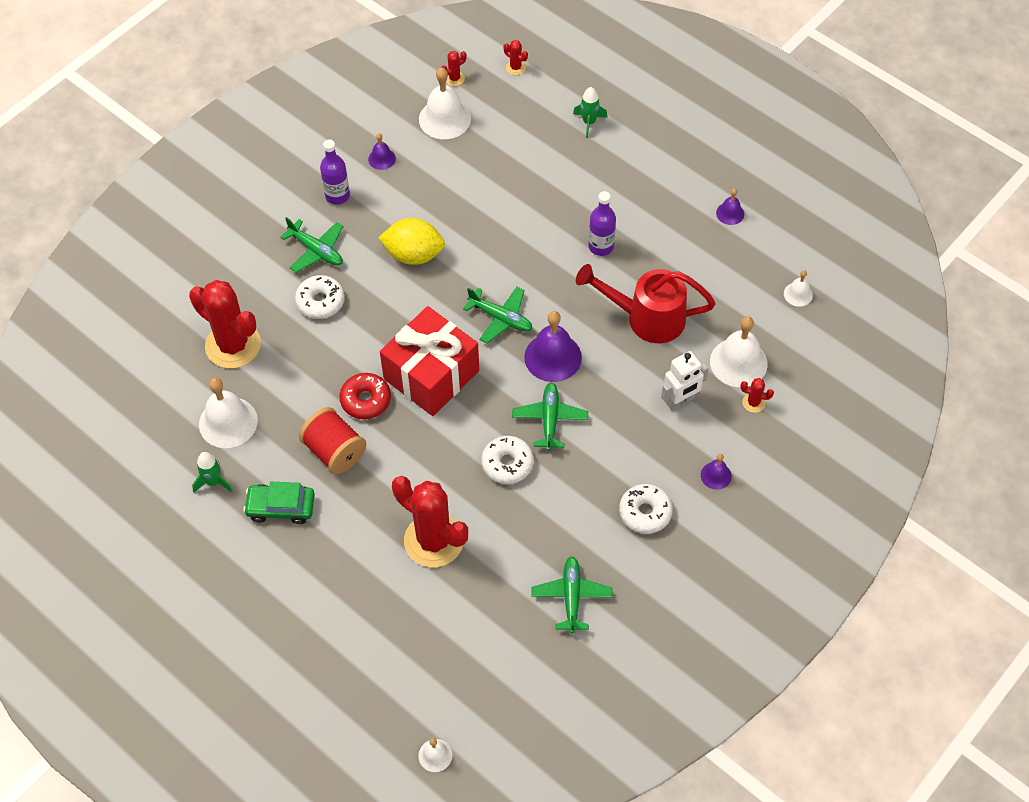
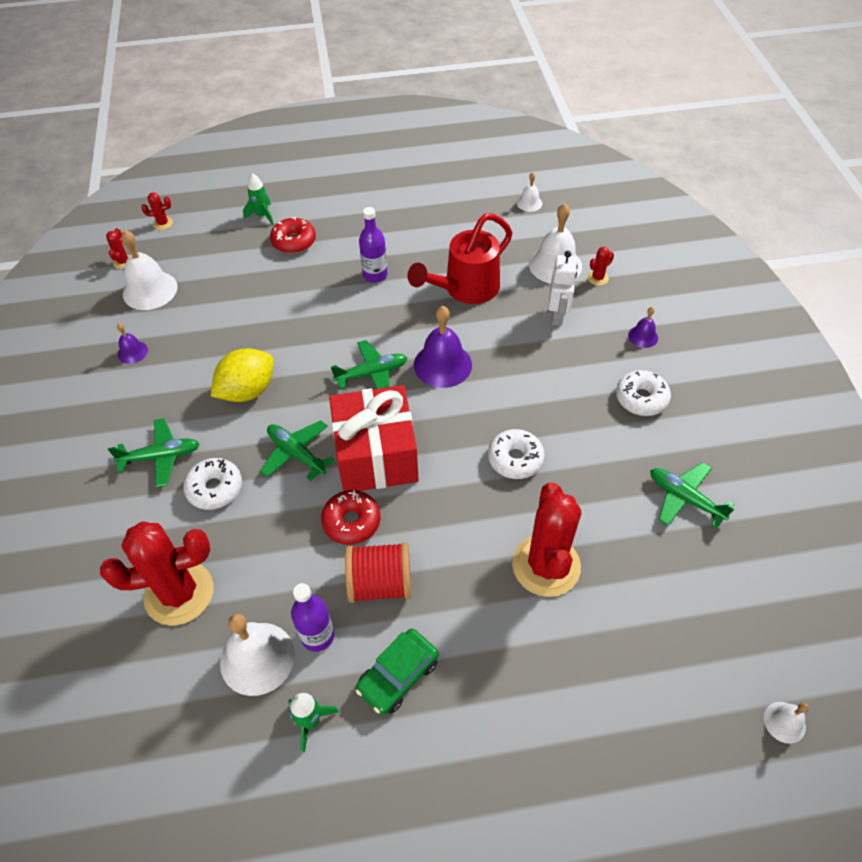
camera: 50 degrees left, 5 degrees down
(337, 195) = (127, 405): purple bottle -> purple bottle (317, 636)
(433, 541) = (546, 565): red cactus -> red cactus turned 75 degrees counterclockwise
(550, 419) = (498, 403): green plane -> green plane (296, 453)
(582, 166) = (294, 241): none -> red donut
(730, 213) = (426, 194): purple bell -> none

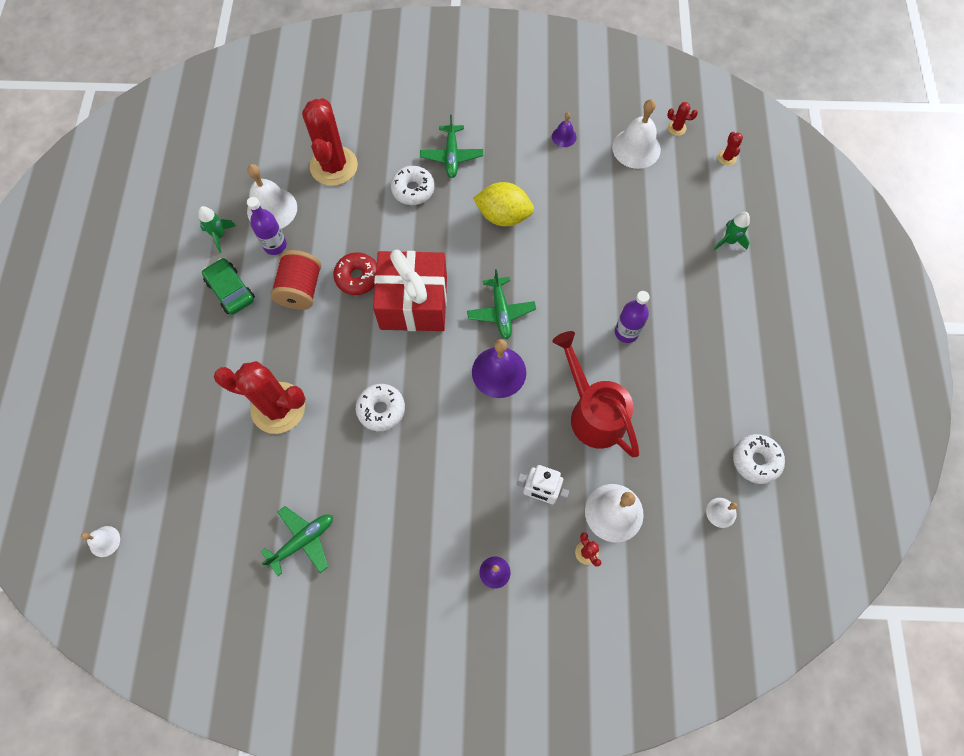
camera: 100 degrees right, 15 degrees up
(247, 391) = (503, 216): yellow lemon -> yellow lemon turned 45 degrees counterclockwise
(294, 241) = (686, 266): red donut -> none
(296, 453) = (430, 246): green plane -> none
(641, 398) = (418, 541): white donut -> white donut (755, 460)

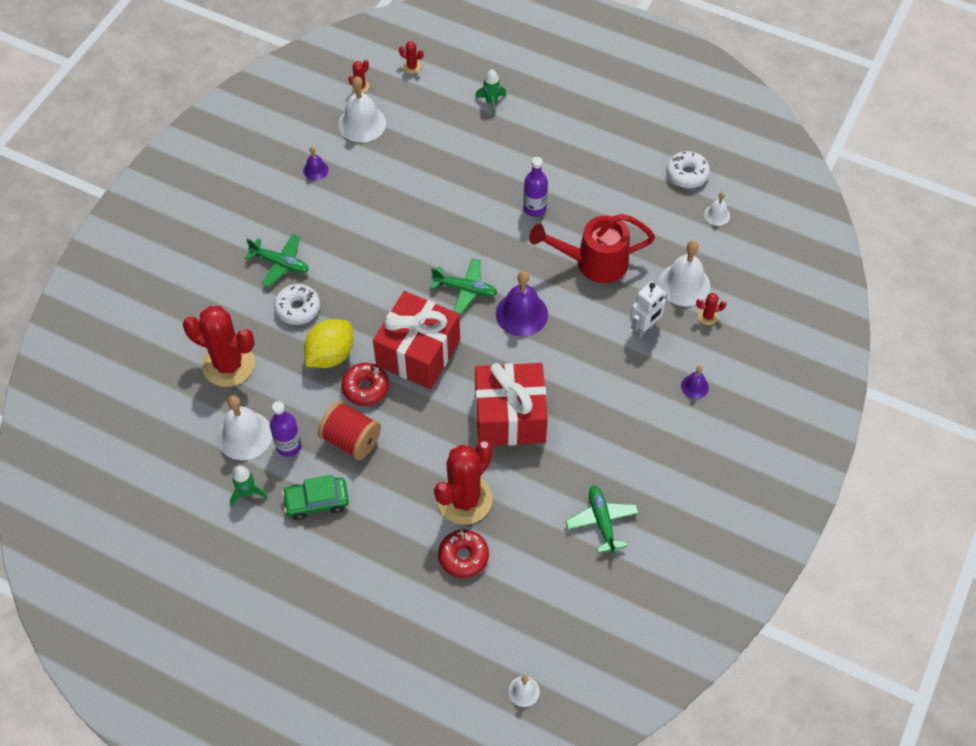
camera: 65 degrees left, 10 degrees down
(220, 431) = (463, 557): none -> red donut
(381, 409) = (510, 416): white donut -> red gift
(503, 216) = (370, 249): yellow lemon -> yellow lemon (330, 355)

